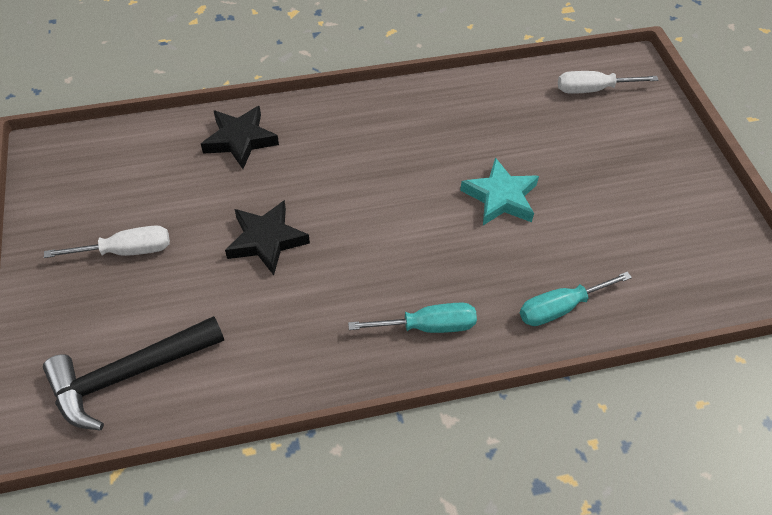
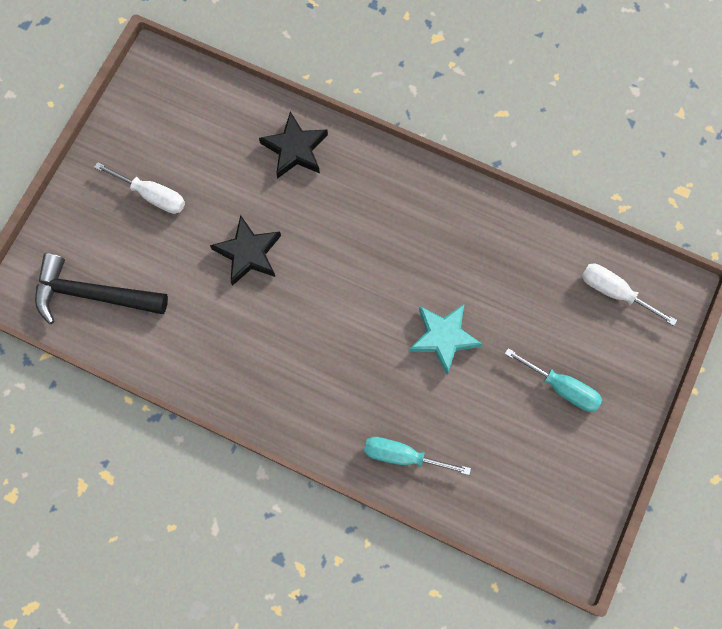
camera: 40 degrees right, 20 degrees up
(428, 326) = (301, 401): turquoise screwdriver -> turquoise screwdriver (562, 387)

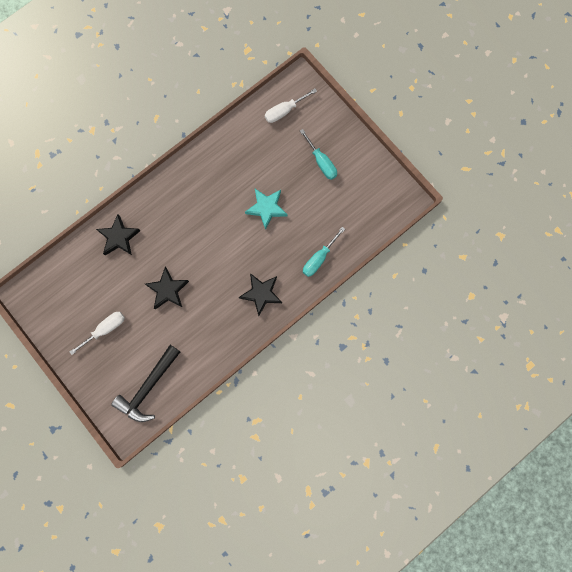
camera: 65 degrees left, 5 degrees up
(305, 392) = (261, 294): none -> black star
(562, 387) = (321, 162): turquoise screwdriver -> turquoise screwdriver turned 90 degrees clockwise

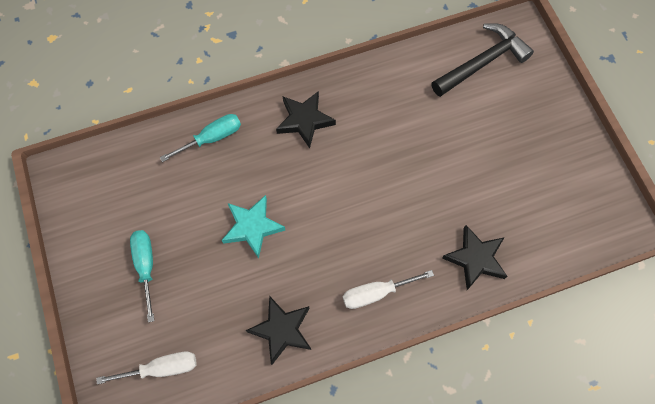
camera: 160 degrees left, 10 degrees down
(105, 329) = (522, 144): white screwdriver -> white screwdriver (376, 293)
(167, 290) = (426, 165): black star -> black star (282, 330)

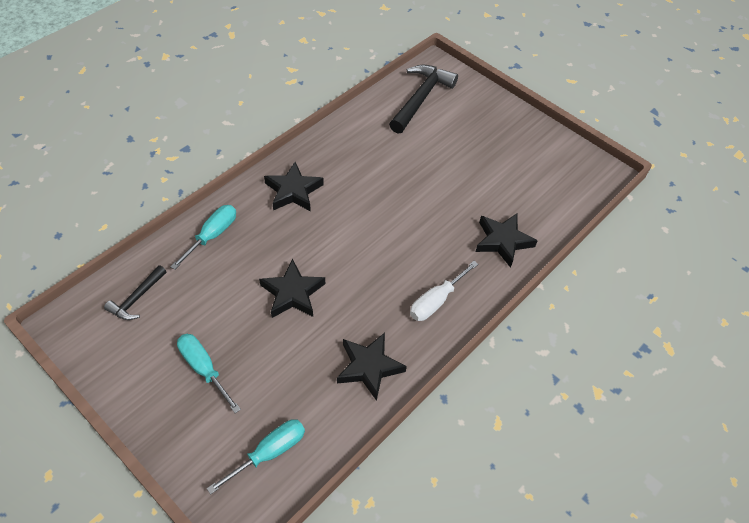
camera: 30 degrees left, 15 degrees down
(123, 174) = (137, 298): none -> black hammer
(162, 368) = (269, 453): white screwdriver -> turquoise screwdriver
(252, 227) = (292, 293): turquoise star -> black star

